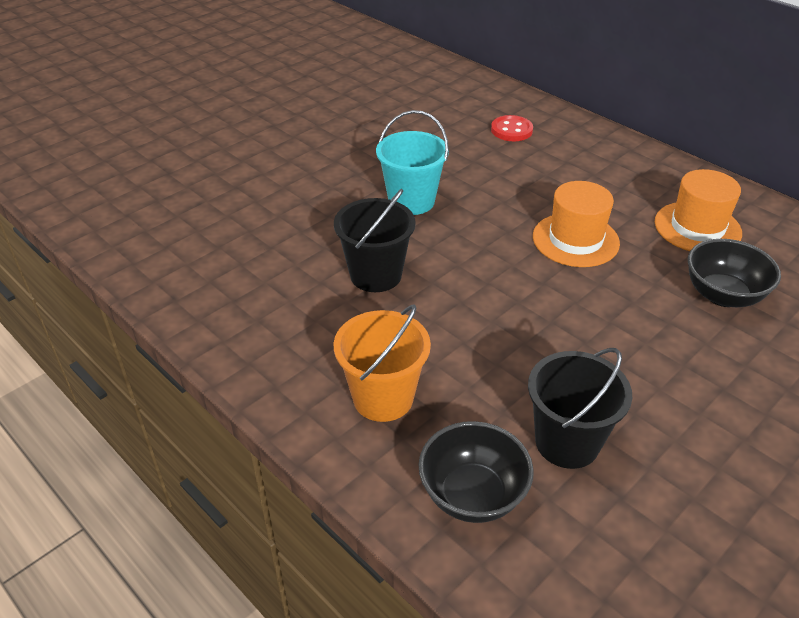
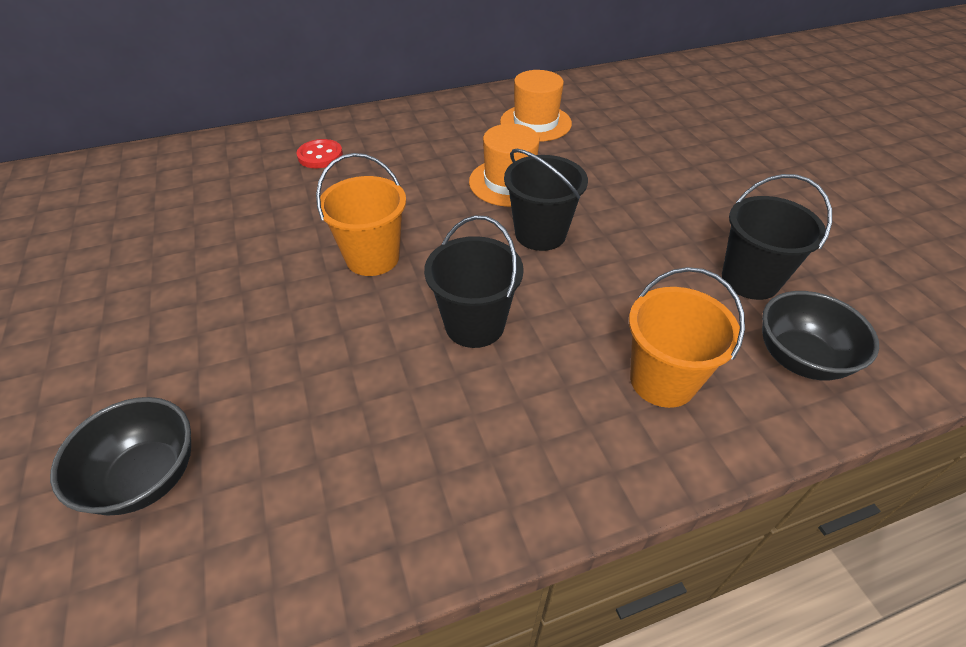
camera: 65 degrees left, 5 degrees up
(411, 201) = (372, 257): turquoise bucket -> orange bucket
(516, 279) = (540, 234): none -> black bucket
(723, 295) = (618, 144): black bowl -> black bowl (147, 477)

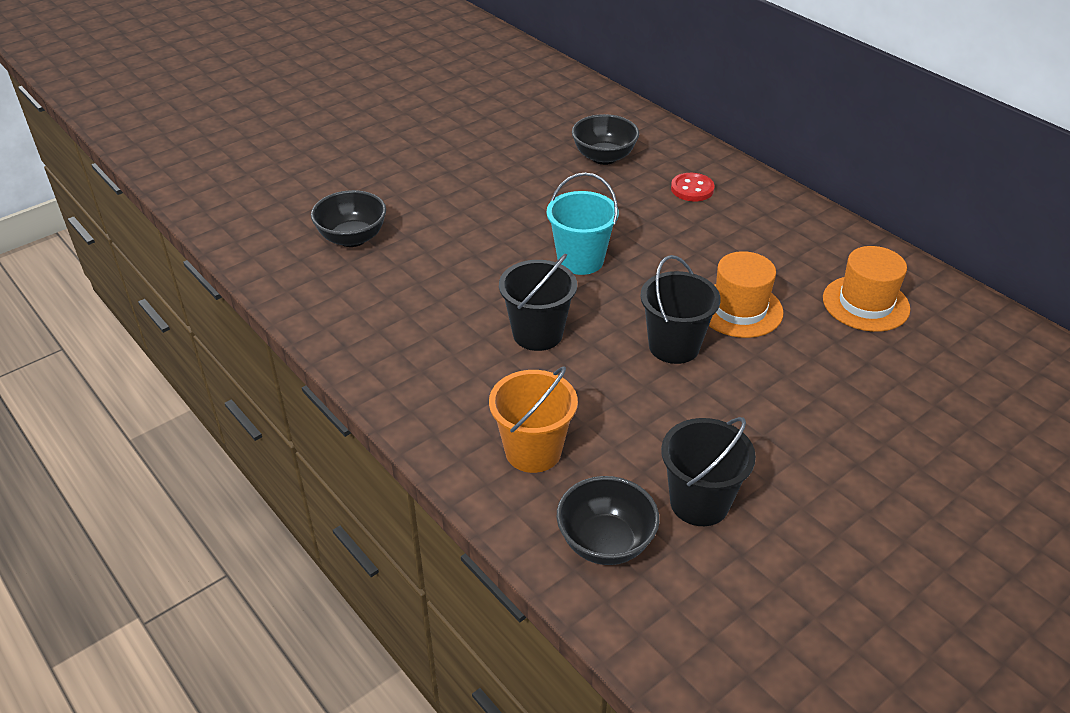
camera: 70 degrees right, 5 degrees down
(213, 192) = (604, 157): none -> black bowl
(372, 257) = (580, 260): orange bucket -> turquoise bucket

